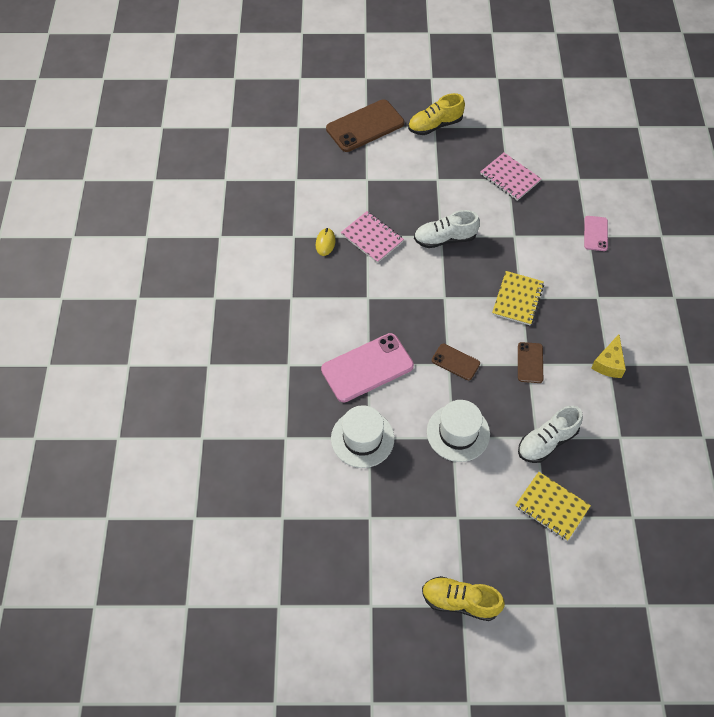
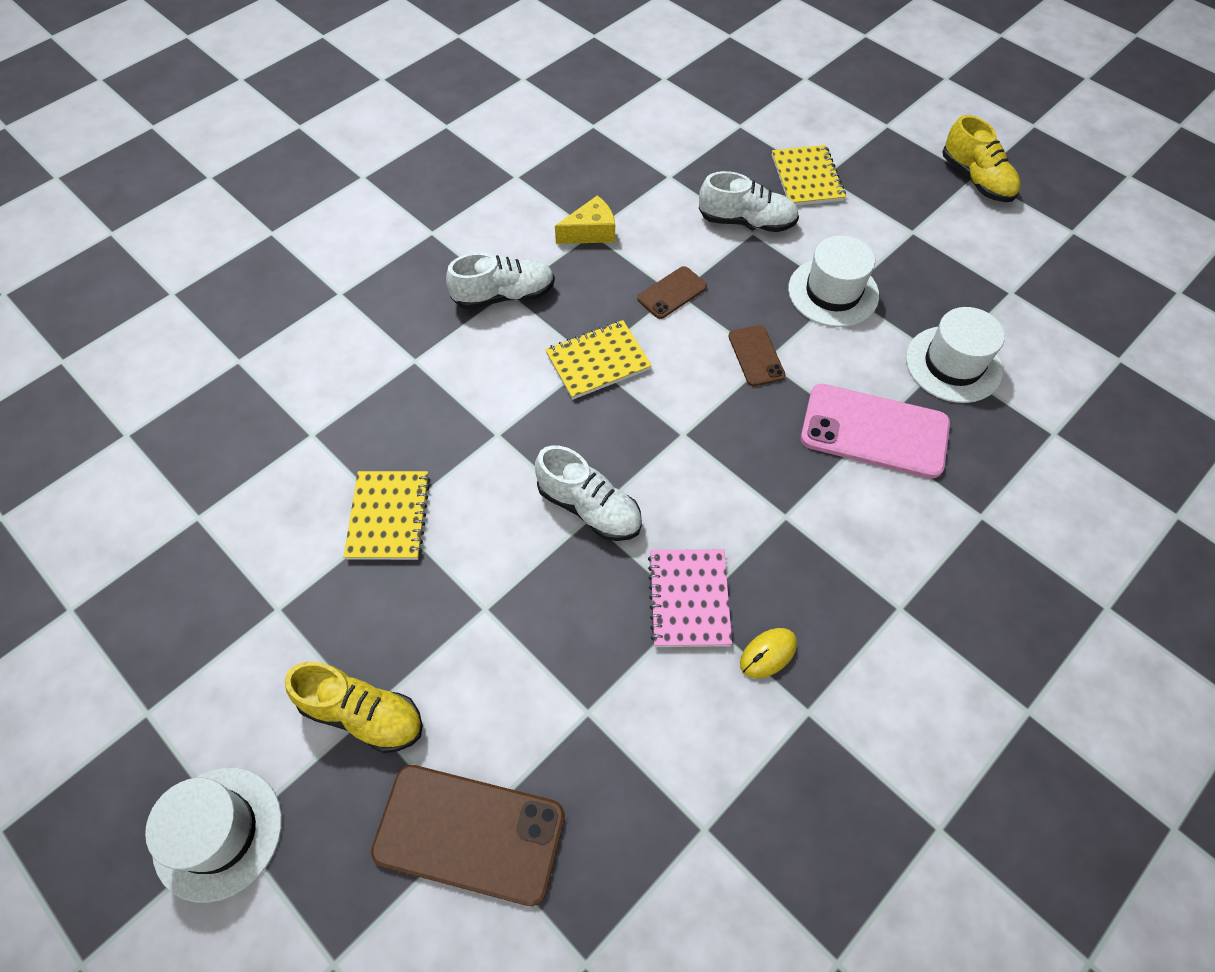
camera: 135 degrees left, 0 degrees up
(435, 74) = (218, 833): none -> white hat
(510, 178) = (389, 516): pink notebook -> yellow notebook
(595, 233) = (402, 355): pink phone -> none
(597, 294) = (504, 295): none -> white shoe

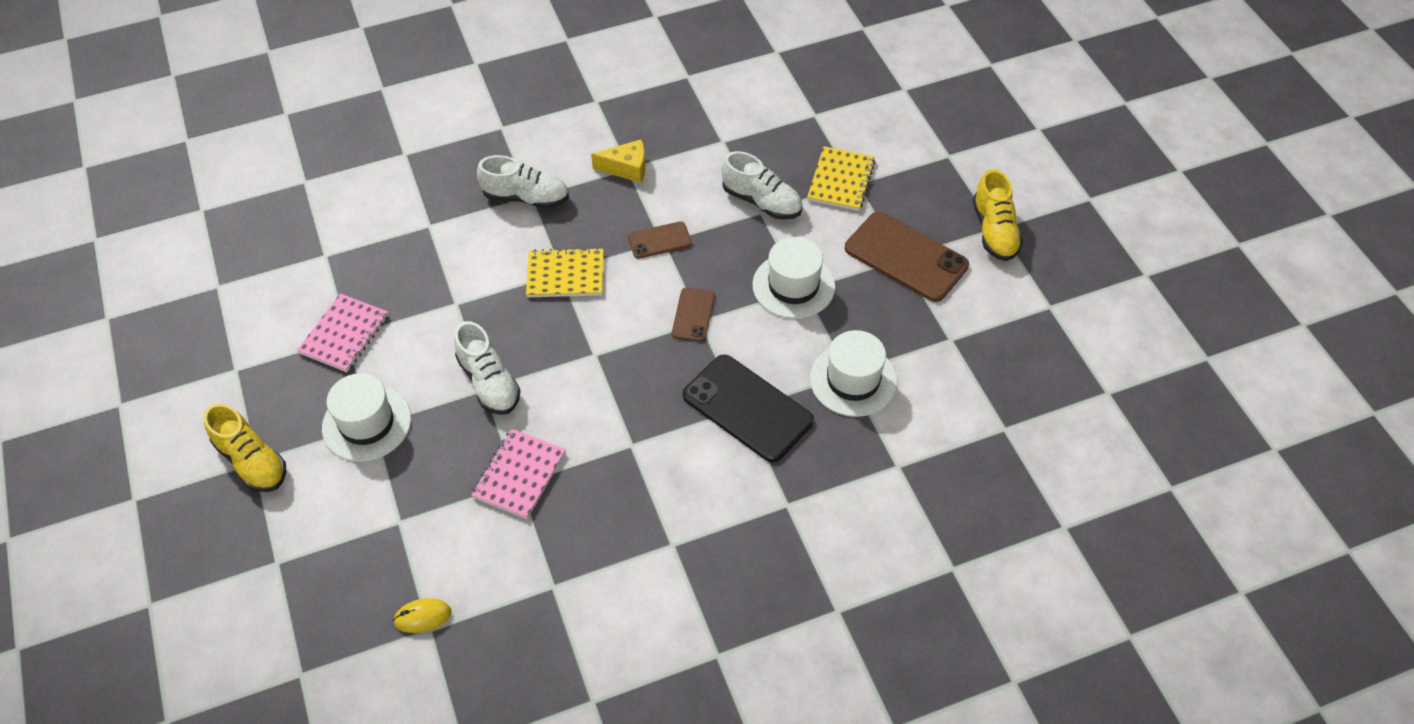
camera: 25 degrees right, 5 degrees down
(218, 833) = (124, 497): white hat -> white hat (367, 423)
(389, 516) = (344, 334): yellow notebook -> pink notebook
(469, 833) = (275, 565): brown phone -> brown phone (906, 257)
(768, 654) = (551, 535): yellow mouse -> yellow mouse (423, 616)
(874, 431) = (747, 408): pink phone -> black phone

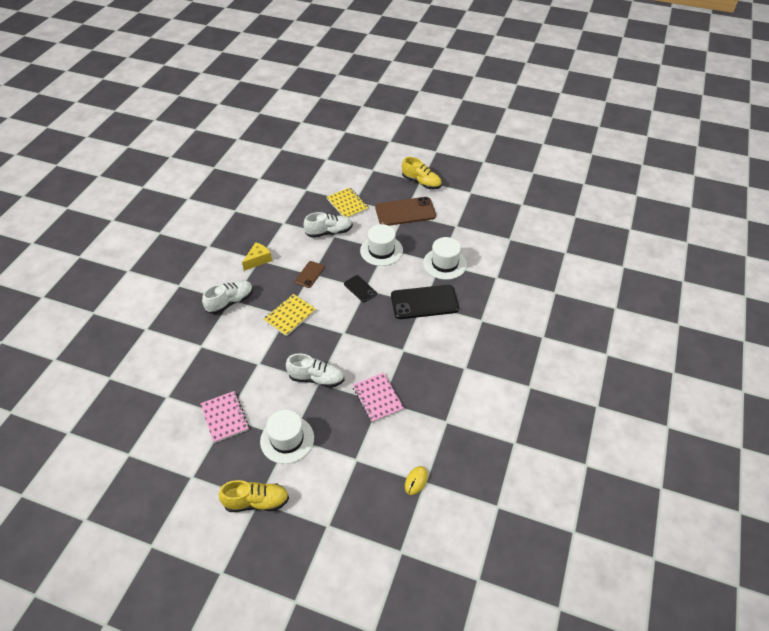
camera: 50 degrees left, 5 degrees down
(693, 315) = (360, 289): brown phone -> black phone

